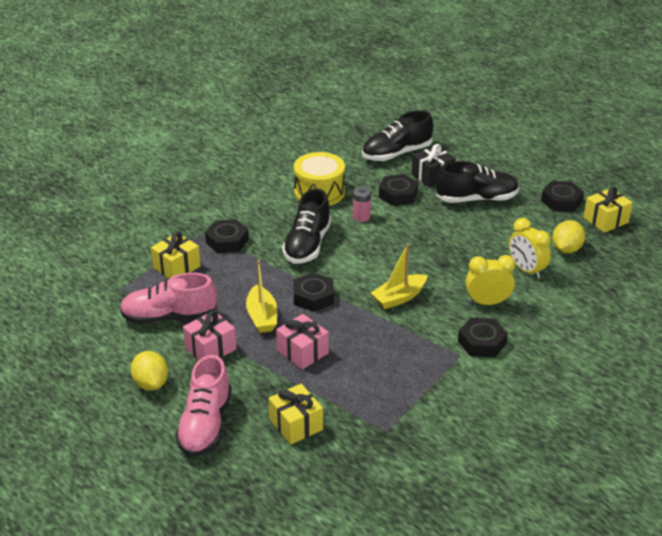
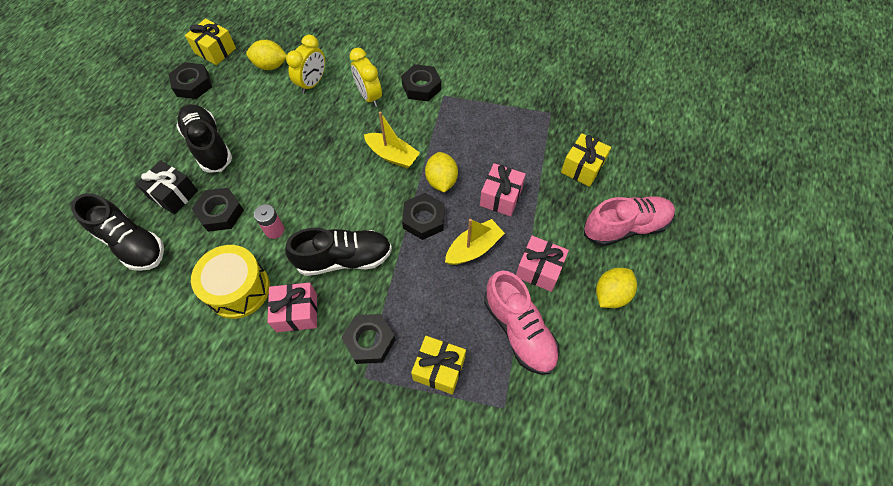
camera: 115 degrees left, 25 degrees up
(278, 213) = (297, 312): none -> pink gift
(348, 320) = (441, 181): none -> yellow lemon

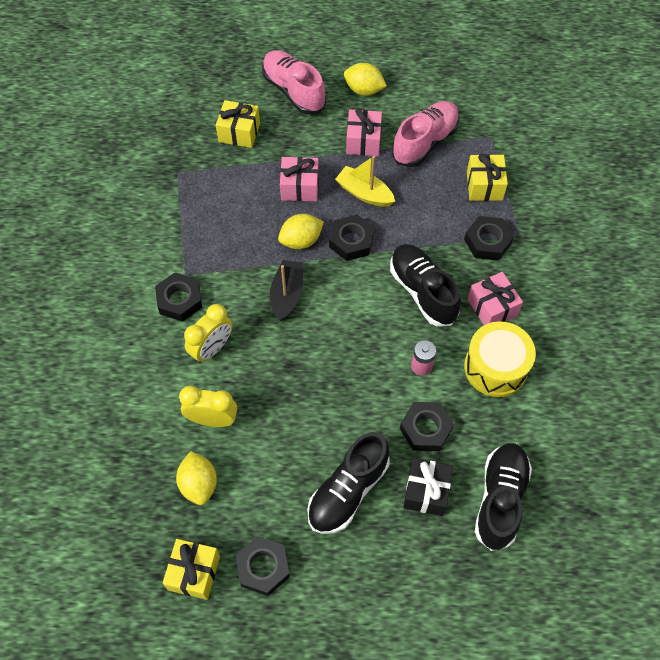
camera: 110 degrees left, 0 degrees up
(392, 155) = (287, 294): yellow boat -> black boat

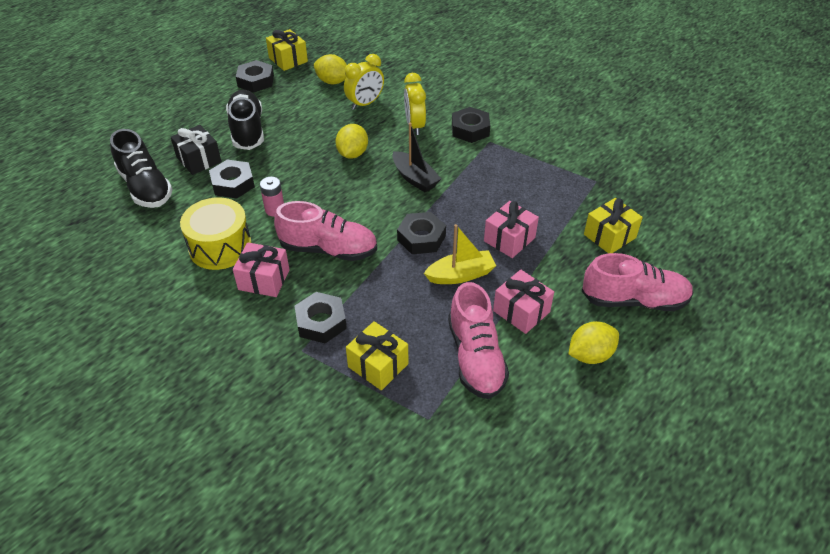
camera: 130 degrees right, 15 degrees down
(301, 241) = (454, 211): yellow lemon -> yellow lemon (352, 154)
(422, 291) = (328, 249): black shoe -> pink shoe

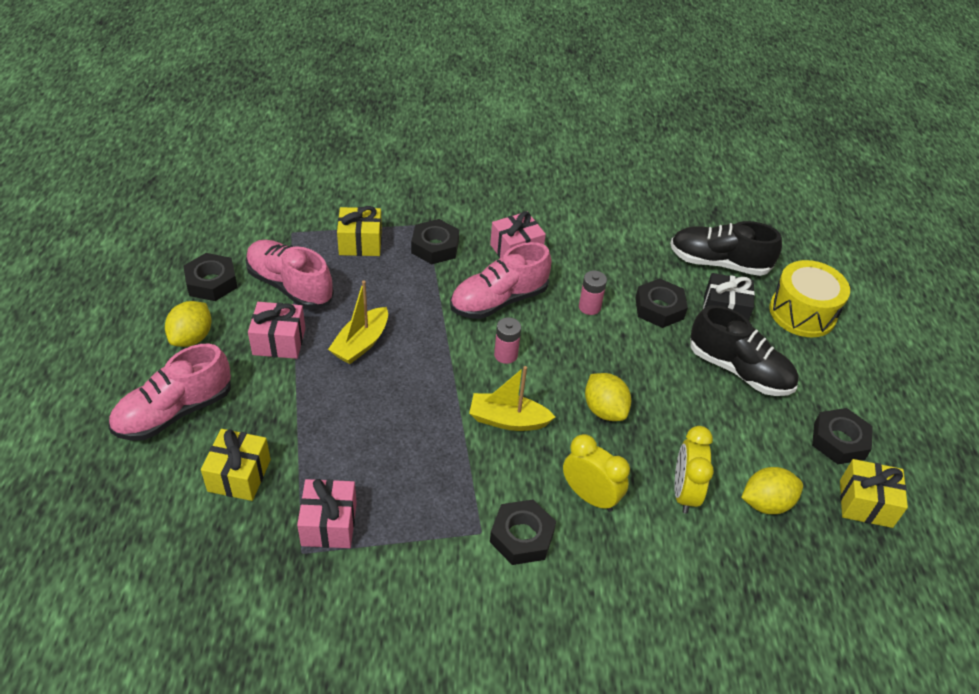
camera: 135 degrees right, 0 degrees up
(220, 247) = (584, 254): yellow drum -> yellow drum (802, 313)
(370, 212) = (505, 355): none -> pink battery
(415, 178) = (508, 420): black boat -> yellow boat
(421, 238) = (431, 358): black nut -> black nut (211, 282)
(509, 239) = (345, 406): pink gift -> pink gift (329, 524)

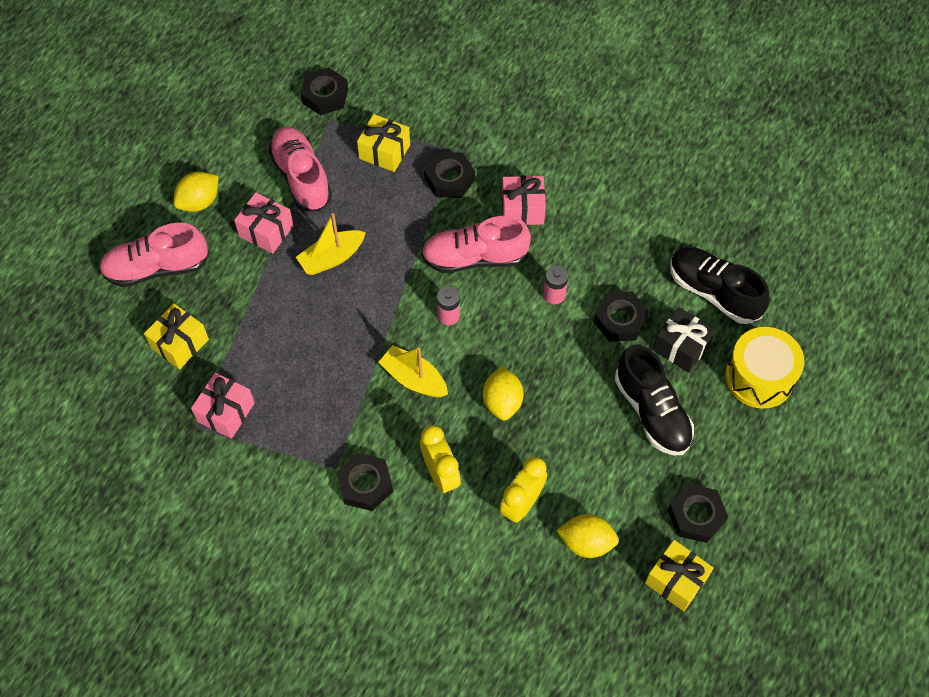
camera: 30 degrees right, 15 degrees up
(211, 282) = (239, 151): black nut -> black nut (325, 96)

